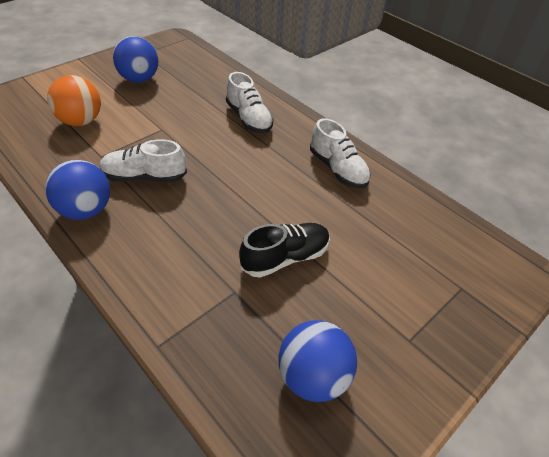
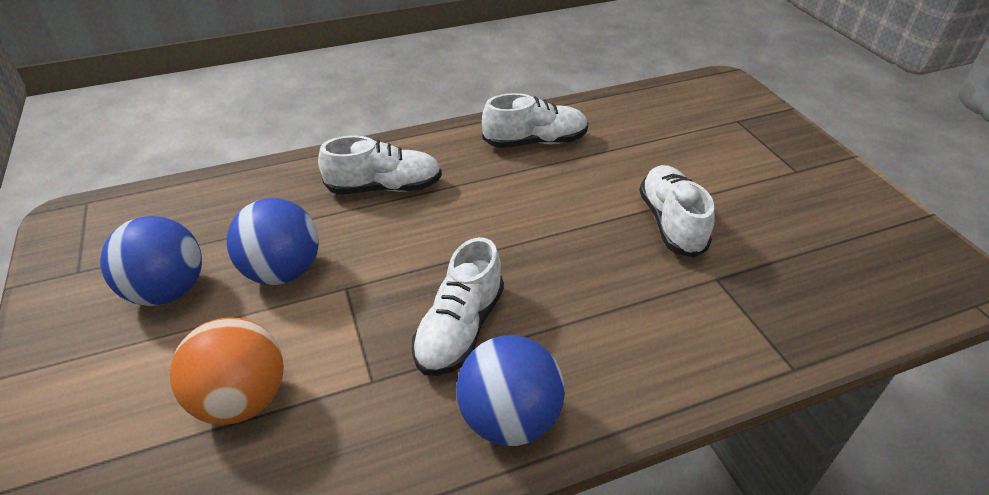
camera: 65 degrees left, 5 degrees down
(285, 258) = (671, 223): black shoe -> white shoe
(313, 376) = (837, 246): blue ball -> blue ball (283, 272)

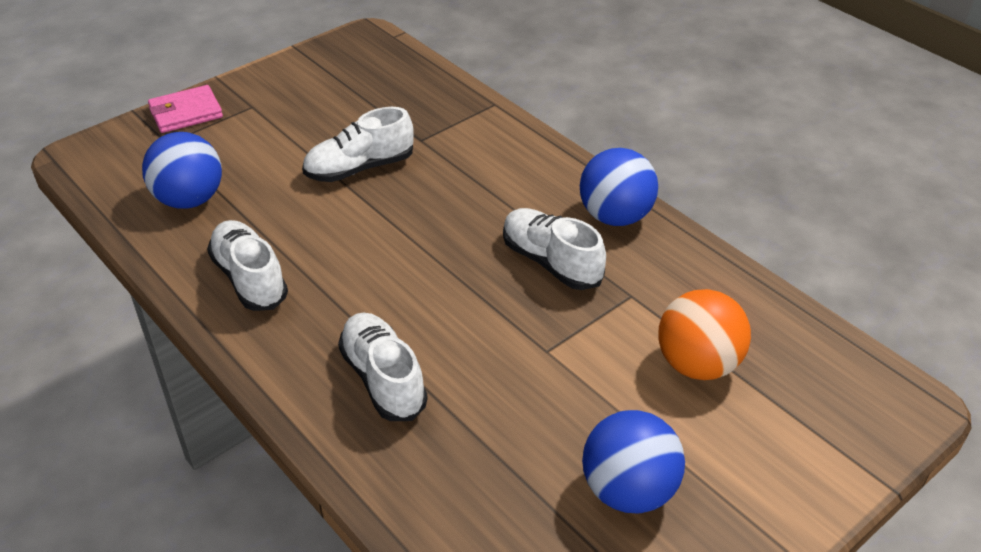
camera: 110 degrees left, 0 degrees up
(283, 272) = (552, 407): blue ball -> blue ball (189, 200)
(460, 329) = (551, 262): white shoe -> white shoe turned 135 degrees counterclockwise
(786, 133) = (186, 113): none -> pink wallet

